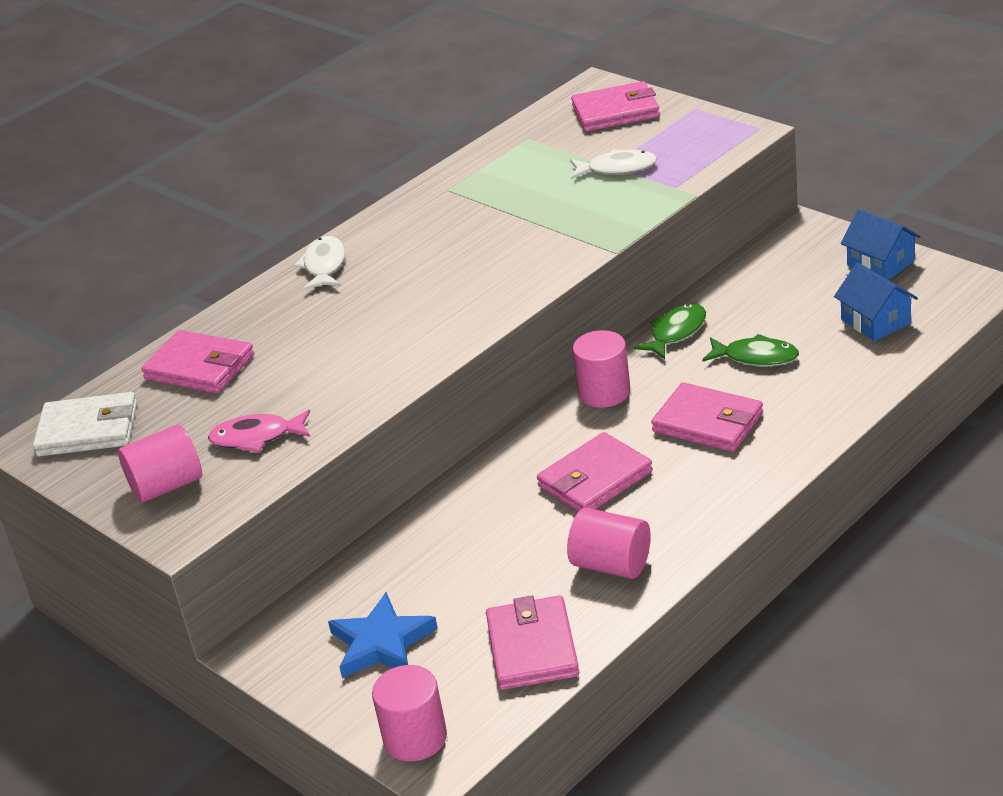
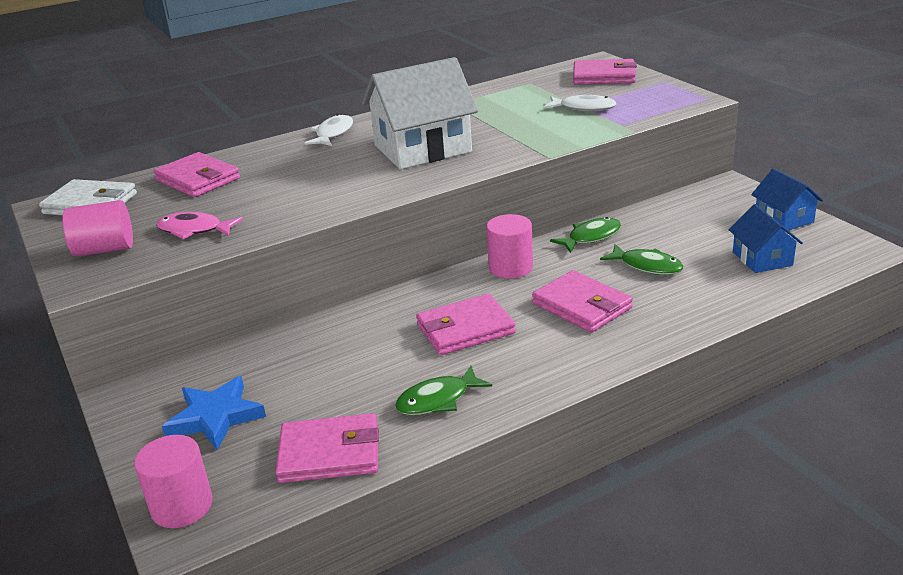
camera: 15 degrees right, 5 degrees down
(455, 267) = (422, 148): none -> white house
(532, 648) = (329, 453): pink wallet -> pink wallet turned 75 degrees clockwise
(611, 565) = (438, 400): pink cylinder -> green fish

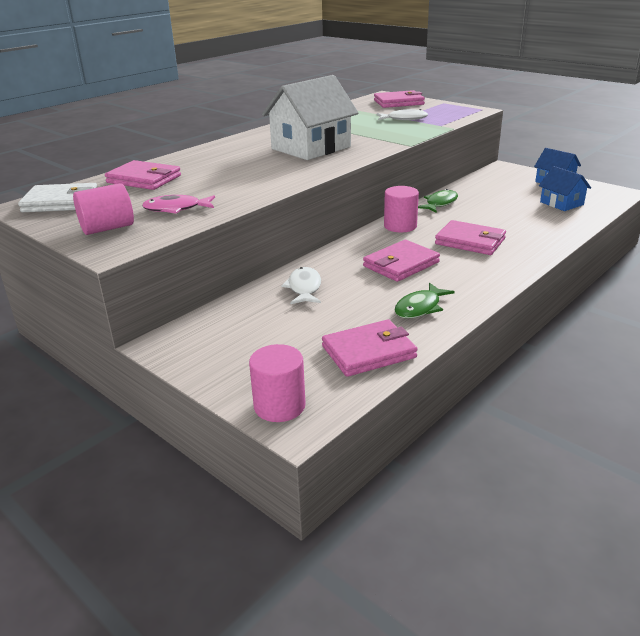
camera: 20 degrees left, 0 degrees up
(215, 417) = (254, 344): blue star -> none
(333, 134) = (230, 145): white fish -> white fish (304, 288)
(647, 266) = (492, 215): green fish -> none

